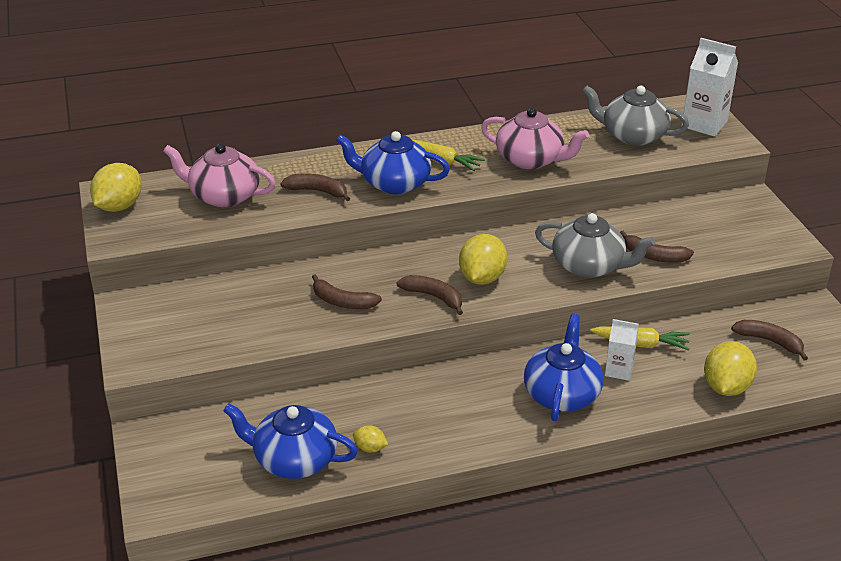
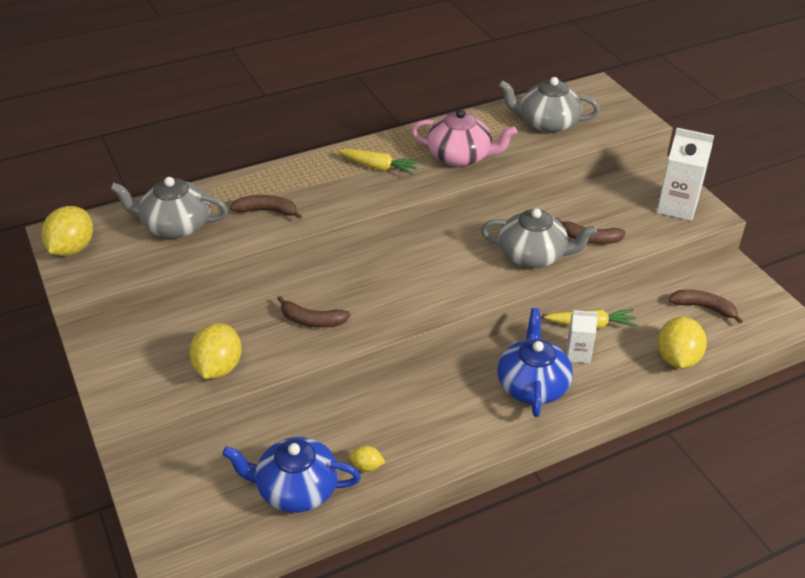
camera: 10 degrees left, 5 degrees up
(223, 196) = (175, 226): pink teapot -> grey teapot
(394, 183) = (338, 195): blue teapot -> none
(434, 297) = (398, 305): brown banana -> none
(482, 278) = (438, 280): yellow lemon -> yellow lemon (218, 368)
(704, 124) = (607, 105): white carton -> white carton (677, 207)

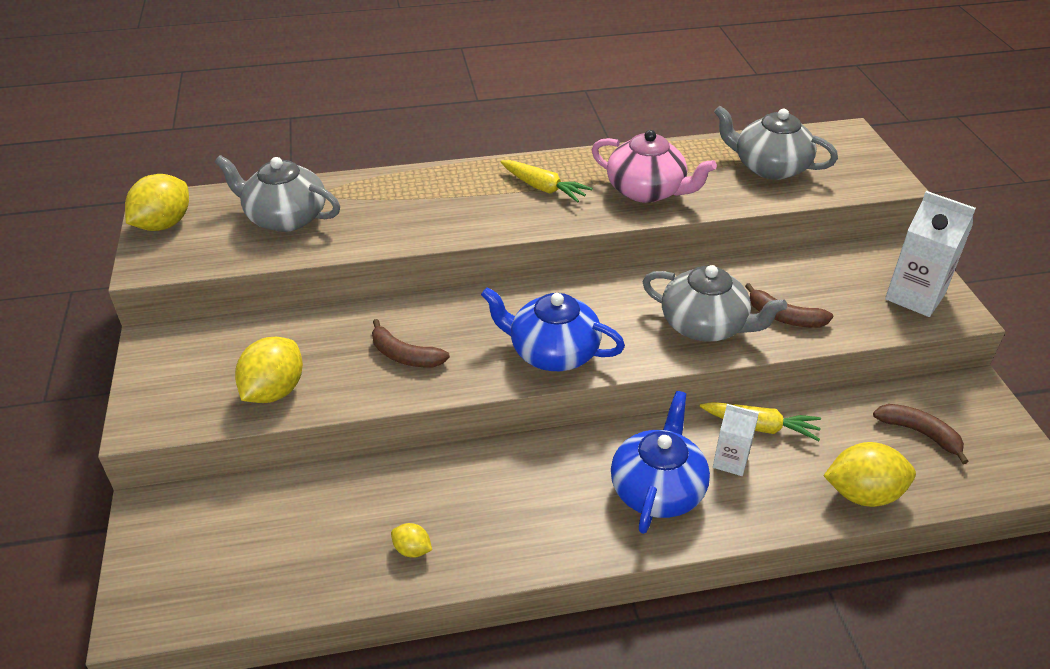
camera: 15 degrees right, 0 degrees up
(267, 211) = (394, 217): brown banana -> none
(296, 489) = (317, 559): blue teapot -> blue teapot (552, 352)
(677, 358) = (862, 494): yellow lemon -> yellow lemon turned 60 degrees clockwise

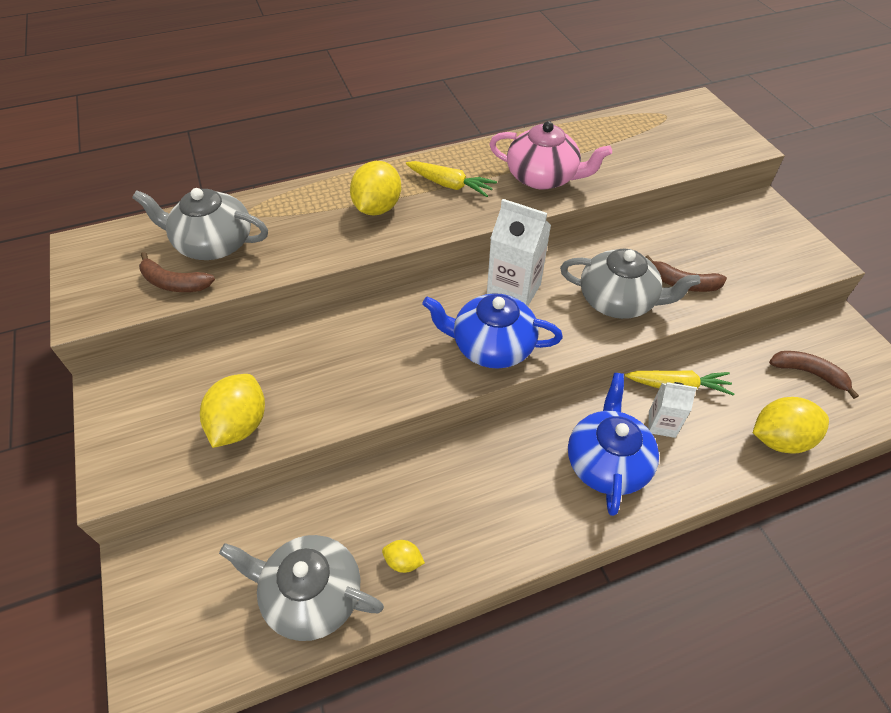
camera: 10 degrees left, 10 degrees up
(164, 224) = (93, 265): yellow lemon -> yellow lemon (377, 208)
(404, 355) = (356, 368): brown banana -> brown banana (174, 283)
(769, 167) = (642, 142): grey teapot -> grey teapot (311, 595)
(915, 296) = (784, 249): white carton -> white carton (513, 291)

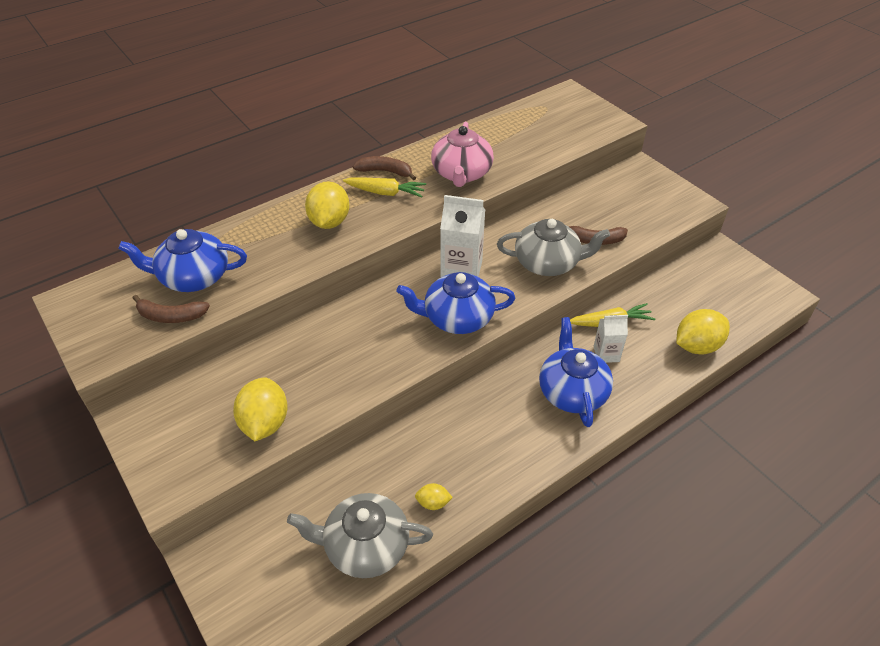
camera: 15 degrees left, 5 degrees down
(213, 244) = (193, 277): grey teapot -> blue teapot
(543, 177) = (461, 173): pink teapot -> pink teapot turned 90 degrees clockwise
(809, 373) = (706, 293): brown banana -> brown banana (385, 172)

